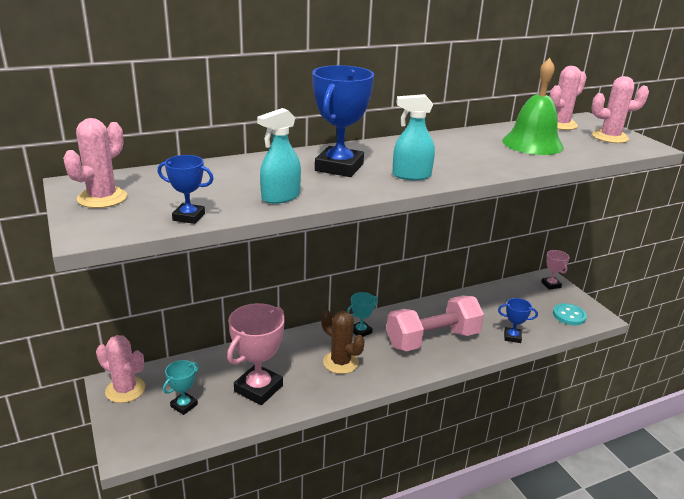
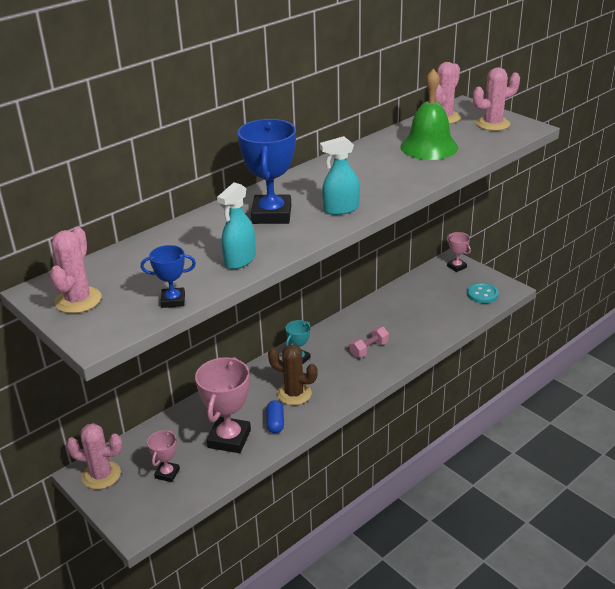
camera: 15 degrees left, 5 degrees up
(184, 405) = (167, 473): turquoise trophy -> pink trophy
(309, 385) = (275, 423): none -> blue capsule
(432, 339) = (369, 349): pink dumbbell -> pink dumbbell, size x0.46
(512, 337) = (439, 328): blue trophy -> none

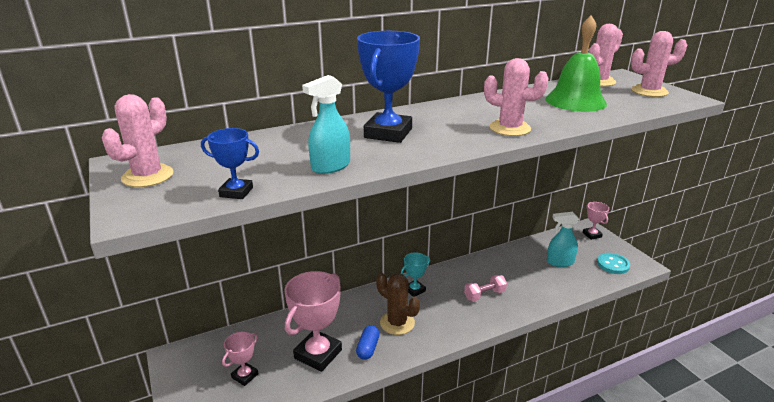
camera: 15 degrees right, 5 degrees down
(101, 475) = (186, 362): pink cactus -> pink cactus (510, 128)
(340, 209) = (461, 138): turquoise spray bottle -> turquoise spray bottle (559, 262)

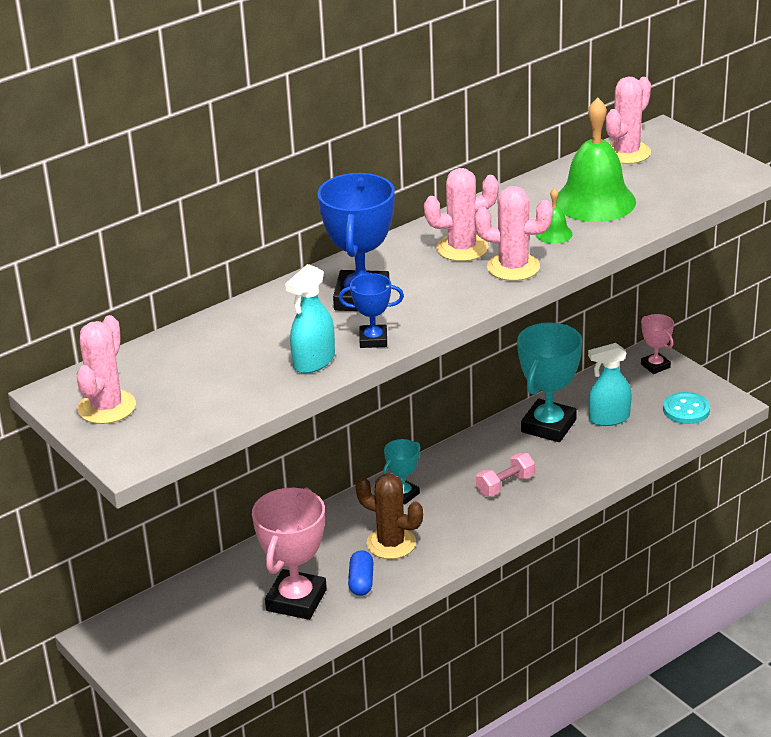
camera: 10 degrees left, 5 degrees up
(236, 192) = (225, 412): blue trophy -> blue trophy (373, 340)
(245, 376) = (210, 641): pink trophy -> none
(519, 261) = (548, 426): none -> turquoise trophy
(543, 114) = (553, 234): none -> green bell
(649, 91) = (695, 166): pink cactus -> pink cactus (462, 248)

